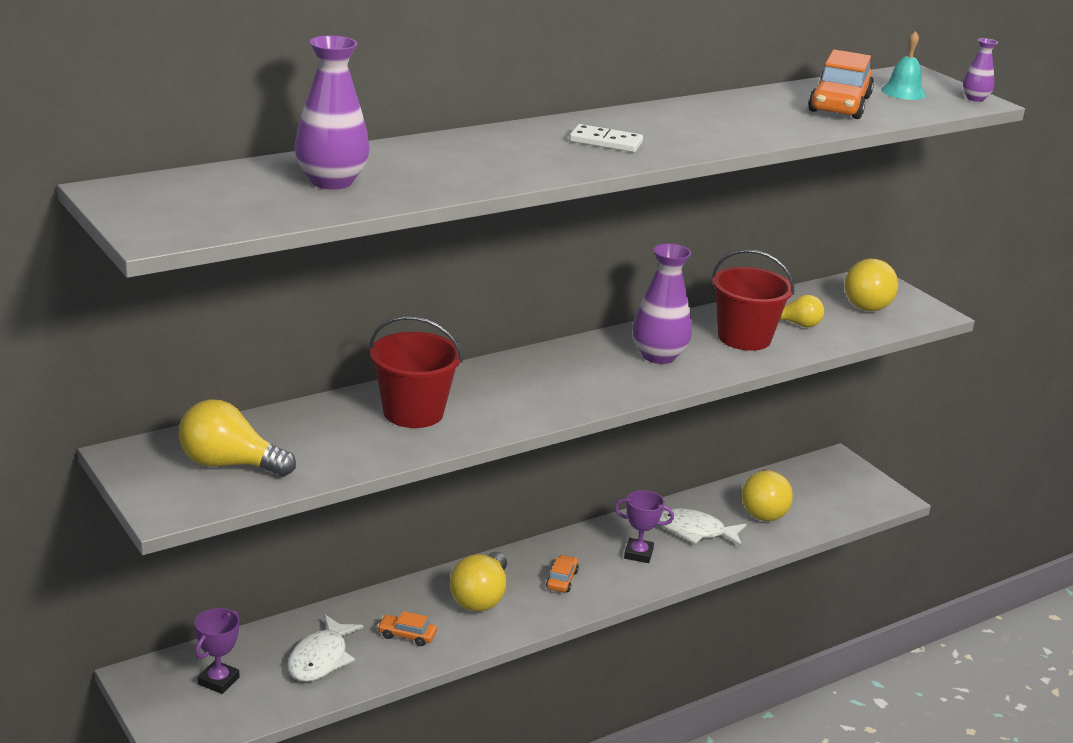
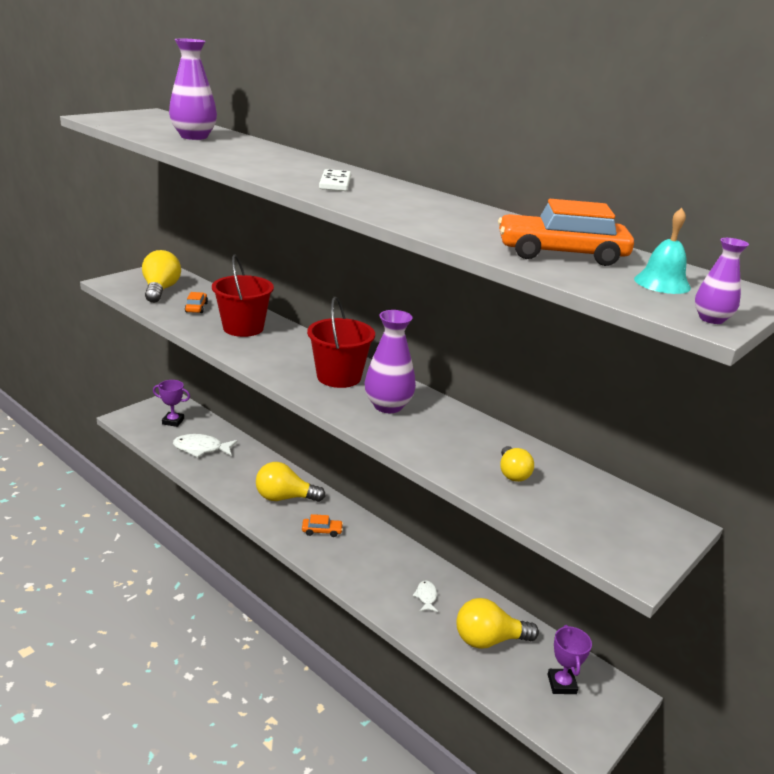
camera: 75 degrees right, 0 degrees up
(407, 635) = (233, 474): orange car -> orange car (196, 307)
(638, 554) = (375, 566): purple trophy -> purple trophy (561, 684)
(695, 531) = (426, 597): white fish -> white fish, size x0.54
(744, 338) = (456, 445): red bucket -> red bucket (339, 377)
(866, 303) = (609, 518): yellow light bulb -> none

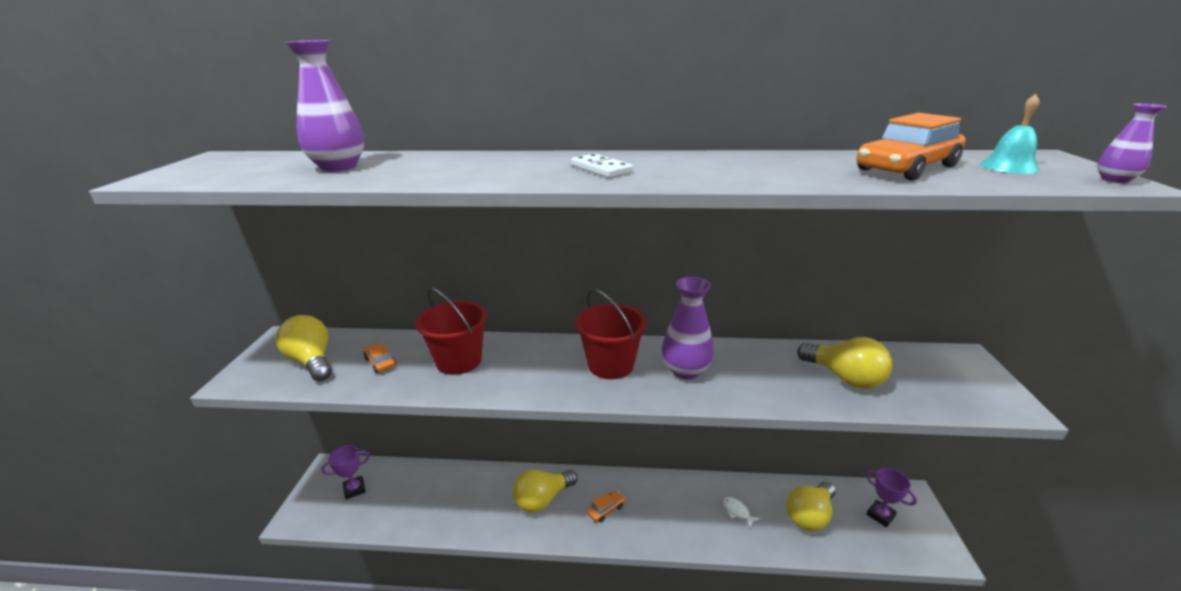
camera: 35 degrees left, 0 degrees up
(201, 448) = (415, 500): white fish -> none
(512, 473) = (844, 378): yellow light bulb -> yellow light bulb, size x1.65

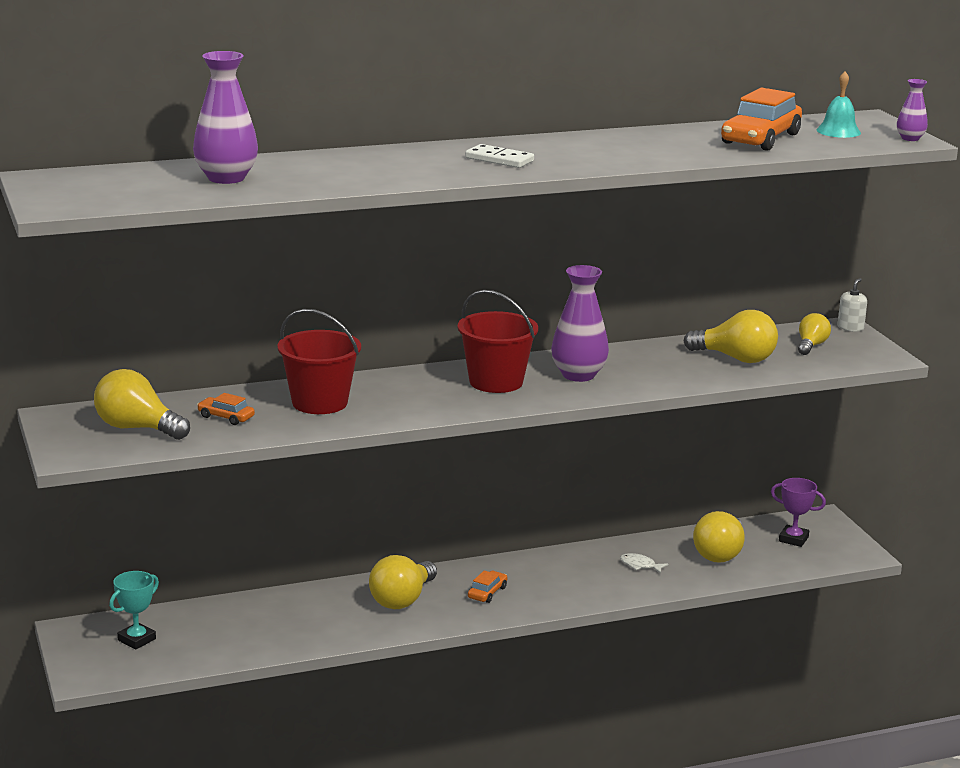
camera: 25 degrees left, 5 degrees down
(354, 489) = (136, 639): purple trophy -> turquoise trophy
(928, 375) = (811, 346): none -> yellow light bulb
(974, 358) = (850, 327): none -> white soap dispenser

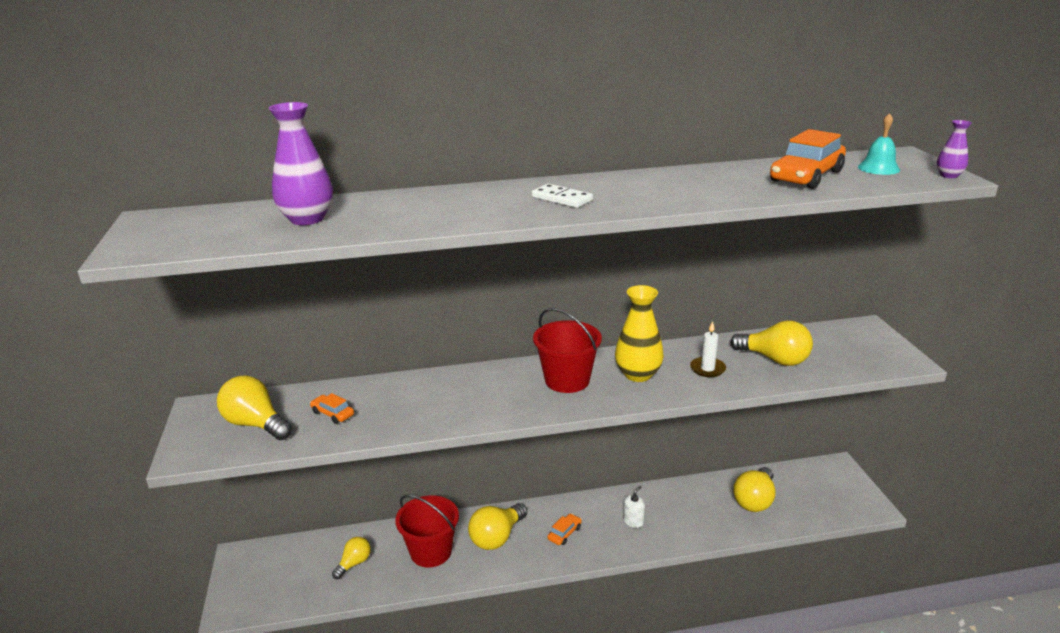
camera: 10 degrees right, 5 degrees up
(136, 639) = (284, 569): turquoise trophy -> none
(320, 403) = (415, 399): red bucket -> red bucket (431, 552)
(578, 375) = (638, 374): purple vase -> yellow vase
(640, 565) = (689, 510): white fish -> none
(659, 368) = (707, 369): none -> white candle
(793, 539) = (815, 488): purple trophy -> none
(811, 346) = (840, 347): yellow light bulb -> yellow light bulb (354, 563)
(850, 327) = (873, 328): white soap dispenser -> white soap dispenser (633, 521)

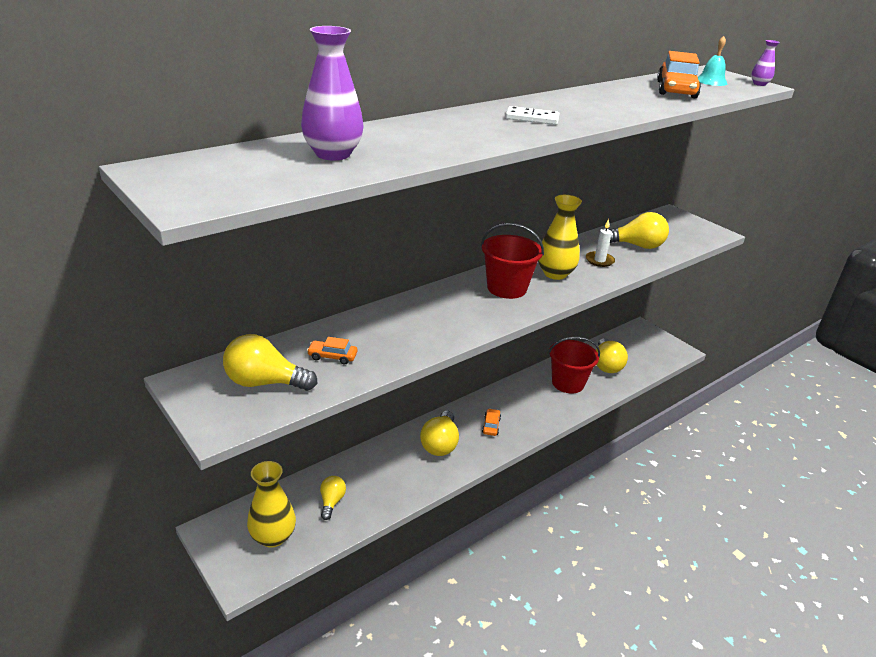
camera: 30 degrees left, 5 degrees up
(282, 579) = (273, 537): none -> yellow vase
(431, 552) = (393, 471): red bucket -> red bucket (568, 383)
(633, 521) = (535, 402): white soap dispenser -> none

